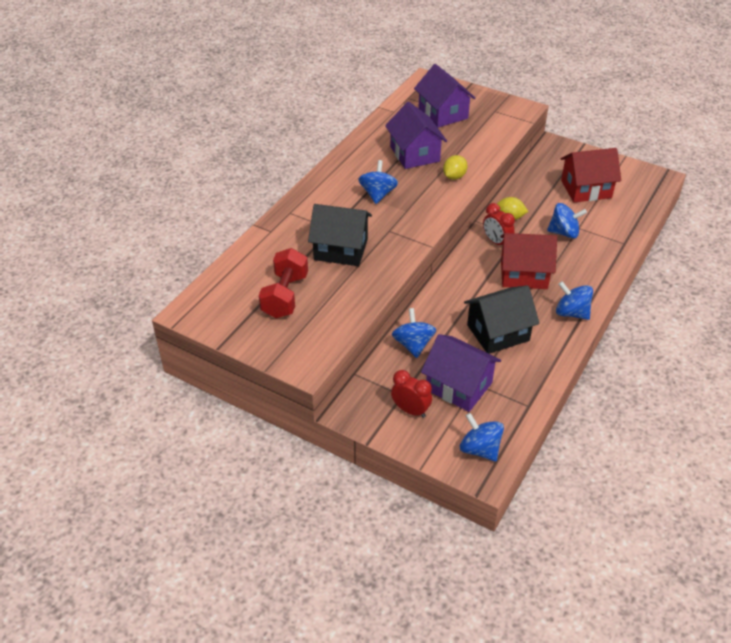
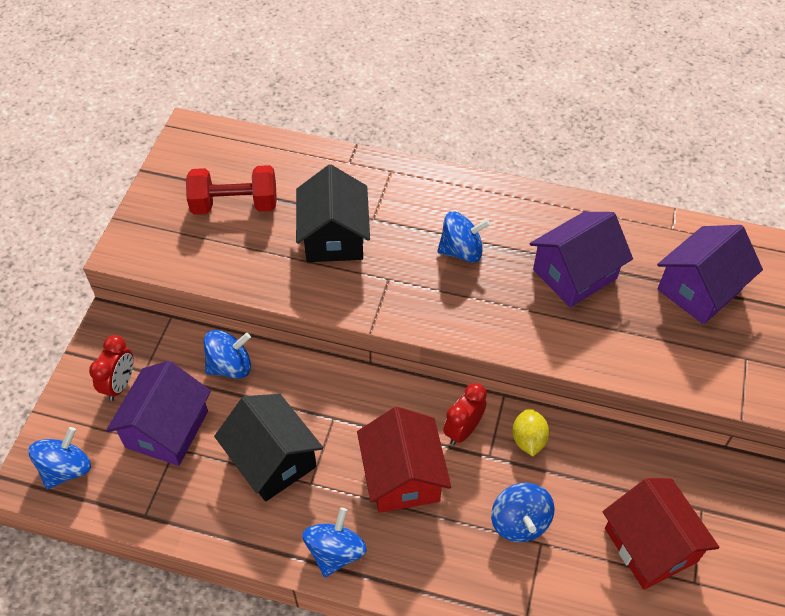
camera: 75 degrees right, 10 degrees up
(454, 177) = (539, 332): yellow lemon -> none

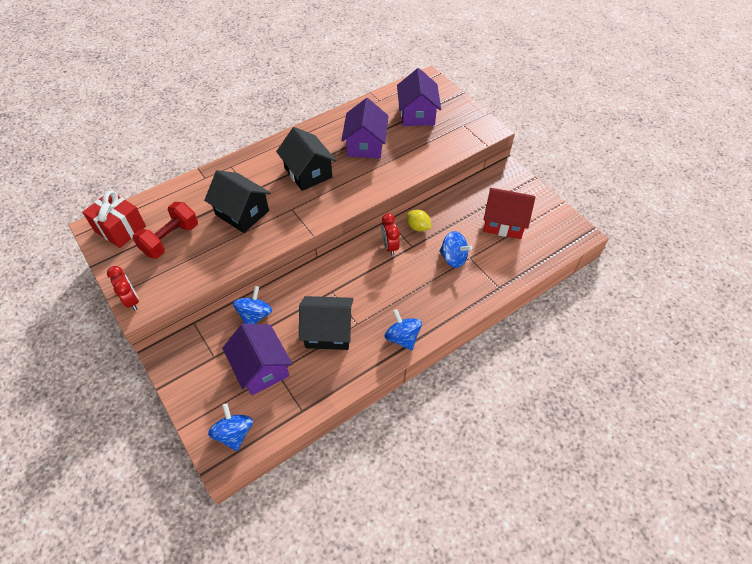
camera: 50 degrees left, 0 degrees up
(120, 384) = (209, 374): red clock -> red clock (131, 300)
(208, 152) = (120, 229): none -> red gift
(402, 476) = (390, 285): red house -> none
(461, 251) = (308, 173): blue spinning top -> black house

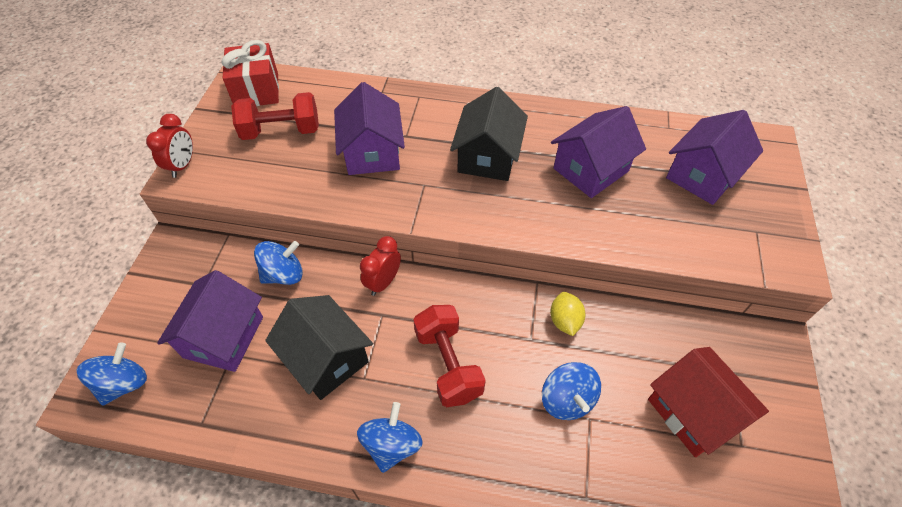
camera: 45 degrees right, 0 degrees up
(242, 213) = (372, 152): black house -> purple house
(388, 286) = (448, 364): none -> red dumbbell
(389, 246) = (503, 317): red clock -> red clock (383, 282)

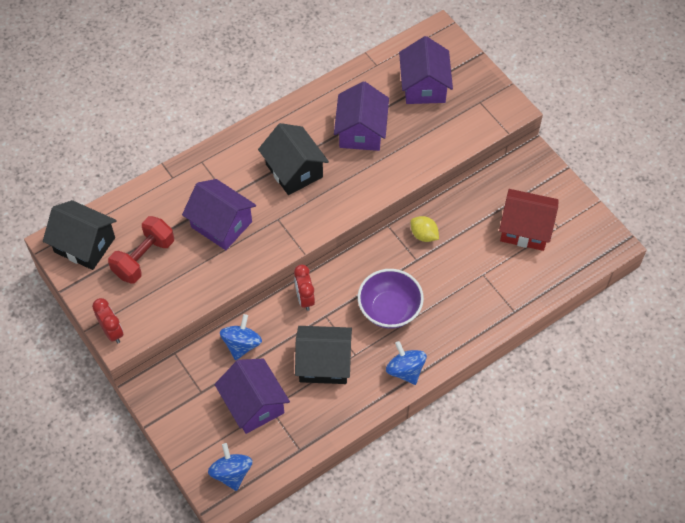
camera: 45 degrees left, 5 degrees up
(256, 90) = (84, 245): red gift -> black house
(448, 364) = (389, 309): red dumbbell -> purple bowl
(567, 400) = (464, 275): blue spinning top -> none

